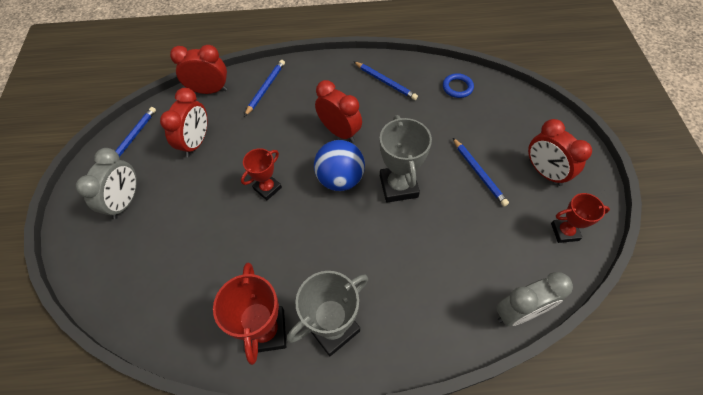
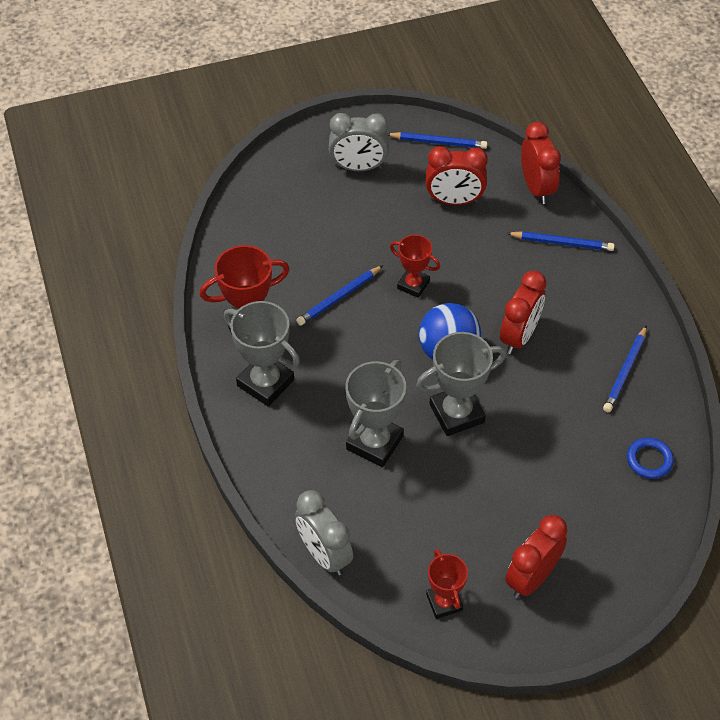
camera: 75 degrees right, 5 degrees down
(415, 249) = (374, 443): none -> grey trophy
(479, 173) = (505, 499): blue pencil -> blue pencil (339, 298)

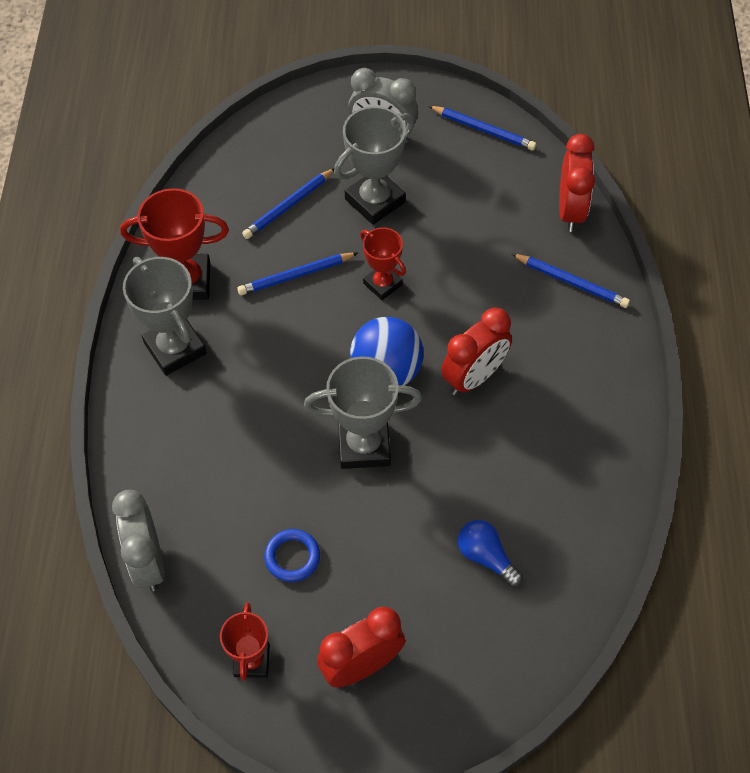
camera: 20 degrees right, 5 degrees up
(374, 443) = (259, 451): grey trophy -> grey trophy (375, 201)
(454, 201) = (471, 201): red clock -> none
(590, 468) = (486, 557): none -> blue light bulb
(625, 371) = (578, 455): blue pencil -> blue pencil (288, 206)
(649, 460) = (559, 569): blue ring -> blue ring (292, 557)

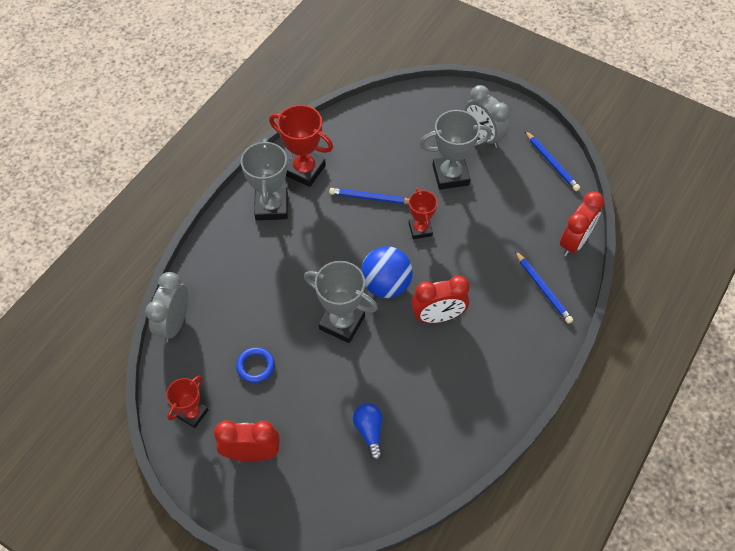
camera: 30 degrees right, 0 degrees up
(288, 206) = (395, 153): blue pencil -> none

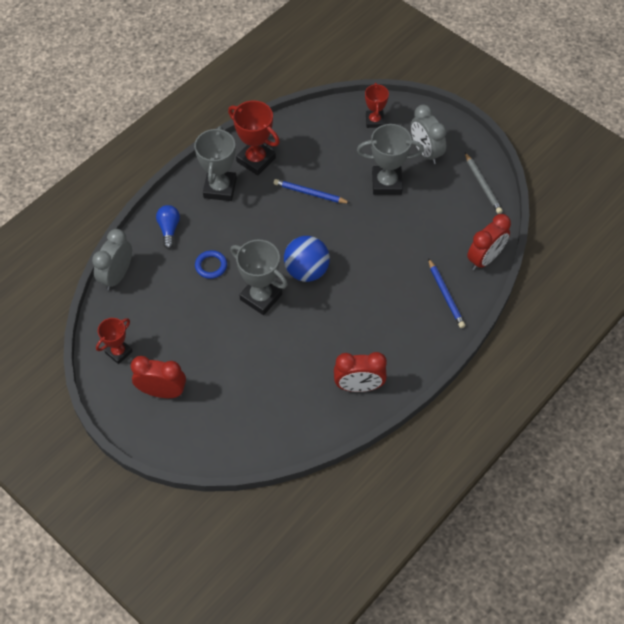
camera: 10 degrees right, 0 degrees up
(255, 366) = (179, 322): blue ring -> blue ring (211, 266)
(369, 431) = (265, 390): blue light bulb -> blue light bulb (169, 229)
(420, 229) = (348, 227): red trophy -> red trophy (374, 121)
(438, 316) = (346, 304): red clock -> red clock (359, 386)
(551, 162) = (483, 185): blue pencil -> grey pencil

